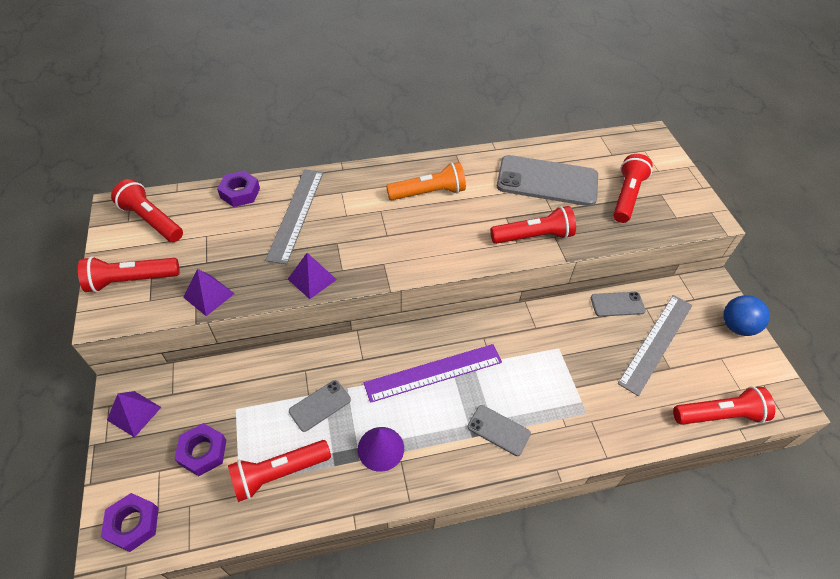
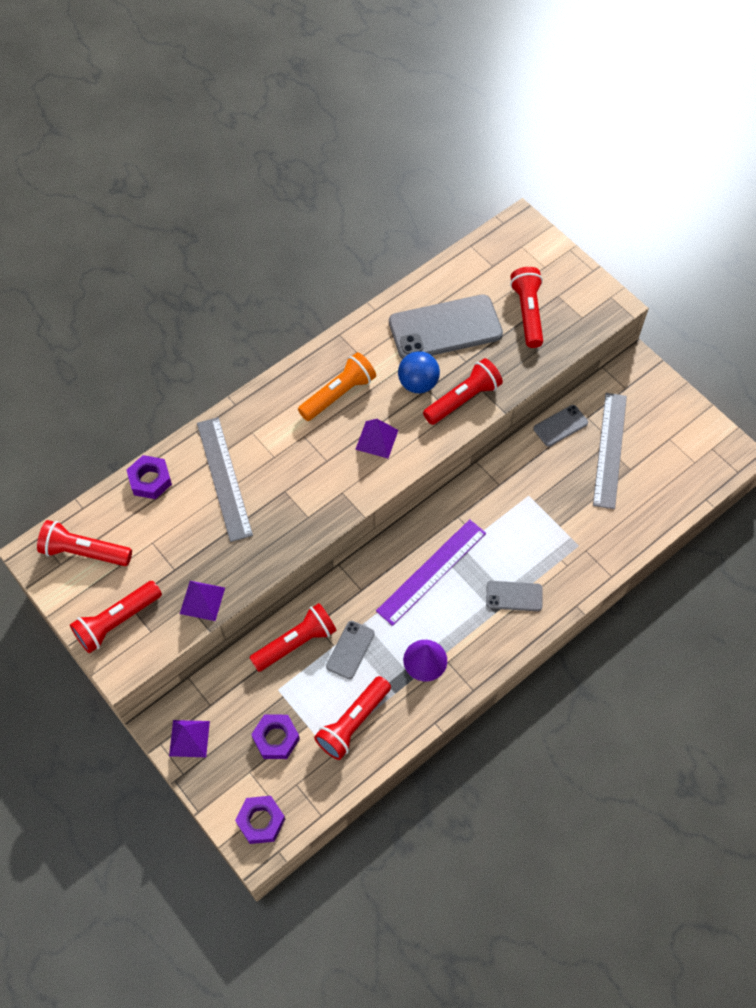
camera: 25 degrees left, 10 degrees up
(312, 279) = (286, 539): purple pyramid -> purple pyramid (377, 439)
(719, 415) = (686, 495): red flashlight -> red flashlight (296, 643)
(737, 326) = (672, 400): blue ball -> blue ball (418, 383)

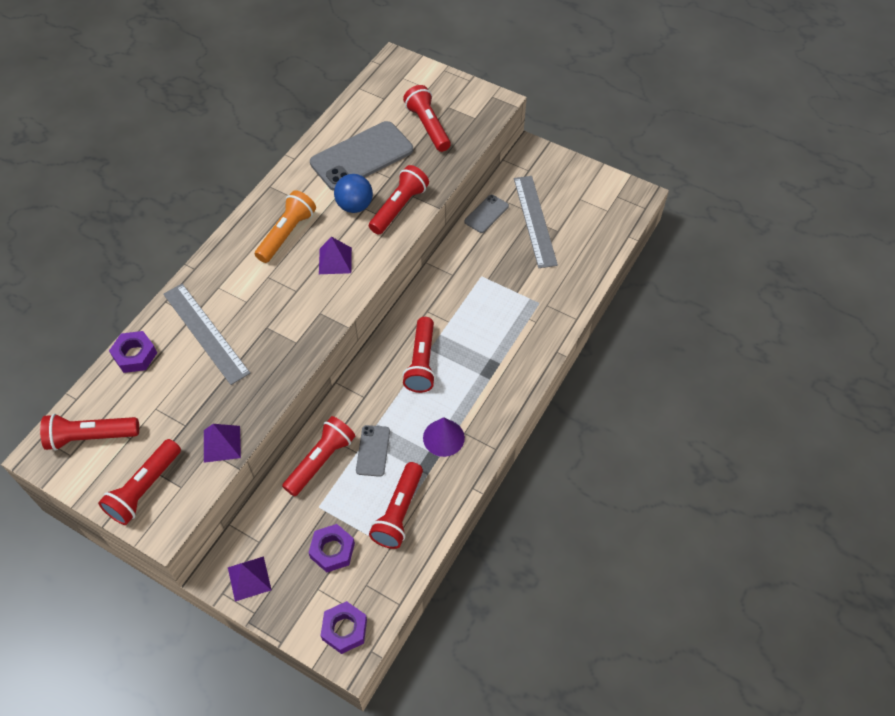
camera: 20 degrees left, 5 degrees down
(432, 572) = (421, 362): purple ruler -> red flashlight
(514, 596) = (500, 360): grey phone -> none

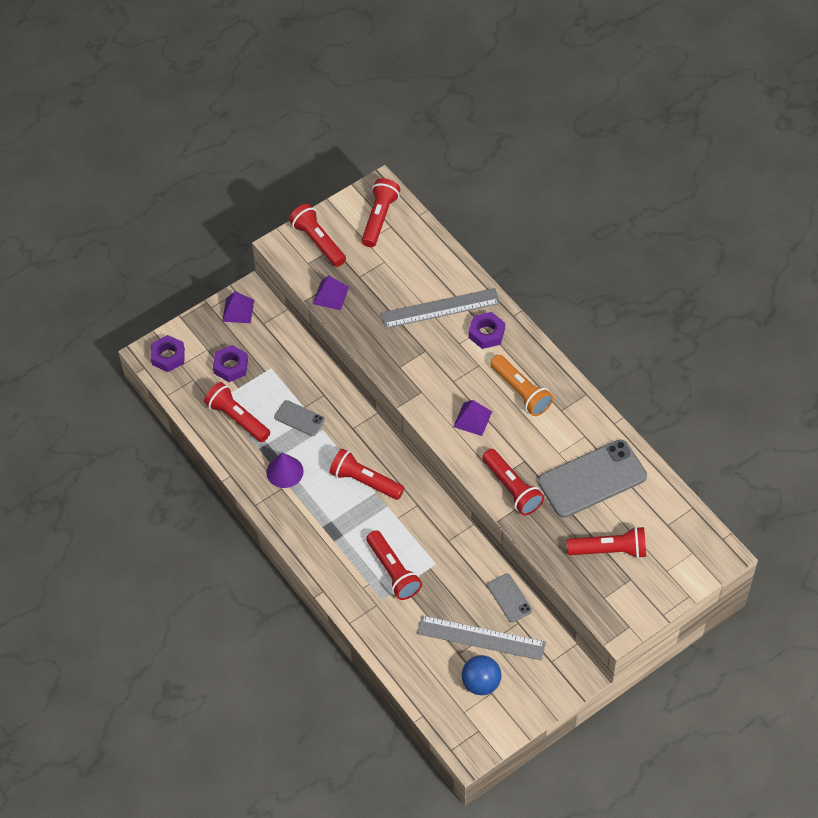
camera: 115 degrees right, 0 degrees up
(135, 355) = (441, 258): purple nut -> purple nut (486, 333)
(321, 461) = (309, 381): red flashlight -> red flashlight (393, 571)
(354, 206) = (530, 453): blue ball -> blue ball (481, 683)
(361, 156) = (592, 479): grey phone -> grey phone turned 75 degrees clockwise

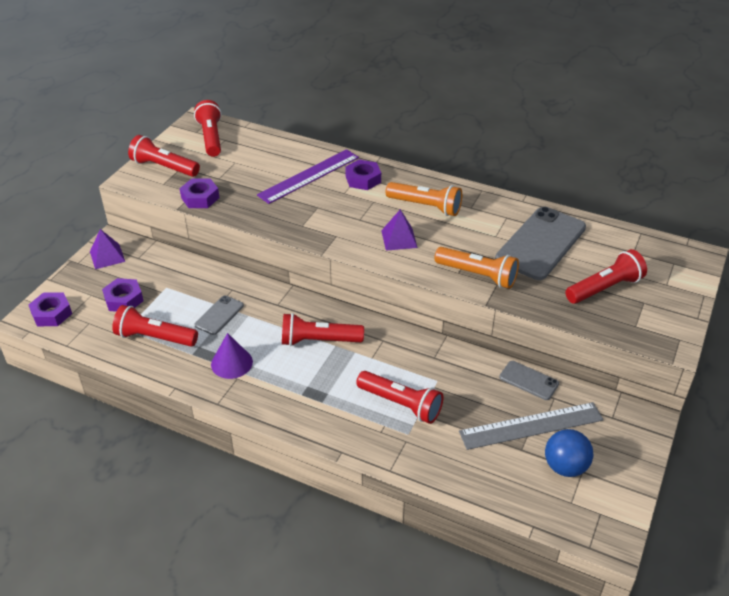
camera: 30 degrees left, 15 degrees down
(299, 418) = (219, 315): grey phone -> grey phone turned 60 degrees counterclockwise
(330, 295) = (200, 198): purple pyramid -> purple nut
(440, 308) = (309, 176): grey ruler -> purple ruler
(512, 488) = (478, 275): red flashlight -> orange flashlight

